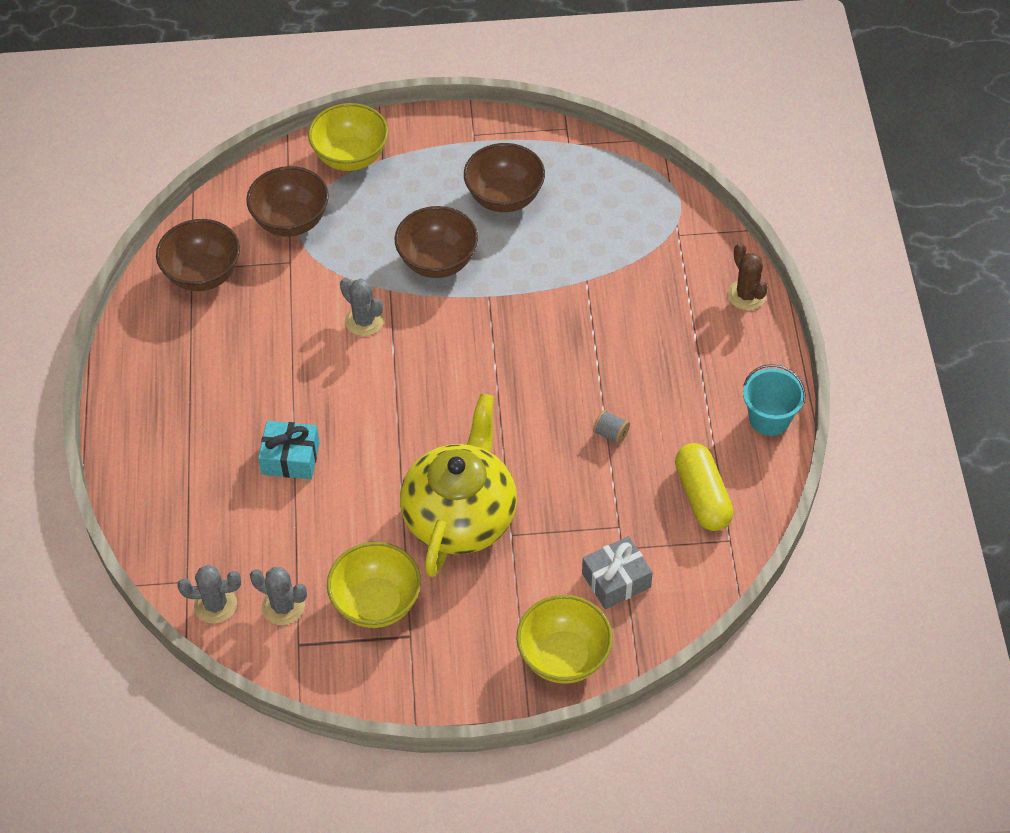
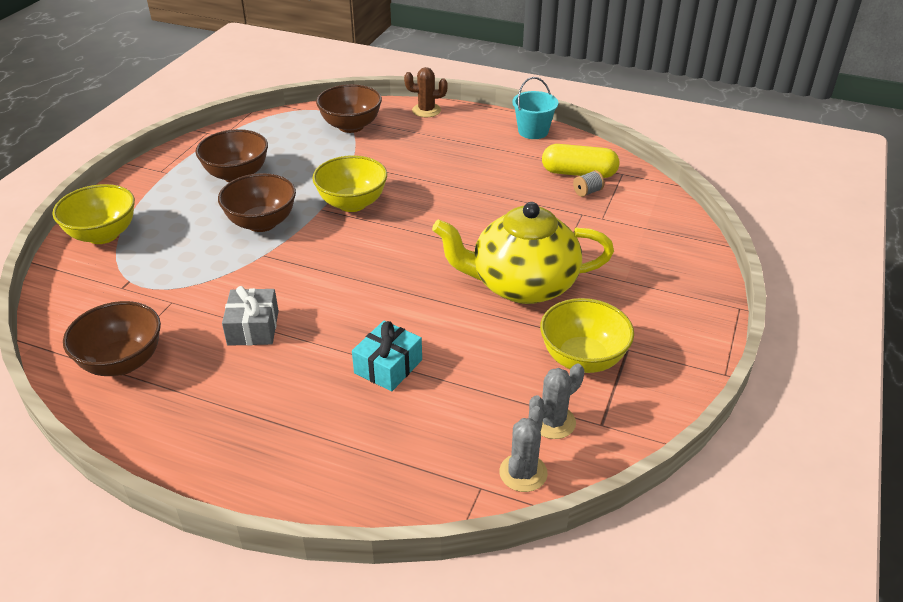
camera: 65 degrees left, 15 degrees down
(291, 221) = (128, 288): brown bowl -> brown bowl (351, 126)
(364, 321) = (280, 278): grey cactus -> none
(460, 516) = (522, 285): yellow teapot -> yellow teapot turned 45 degrees counterclockwise
(564, 657) = (687, 273): yellow bowl -> yellow bowl (352, 203)
(611, 434) = (497, 193): grey spool -> grey spool (587, 192)
(616, 580) = (629, 229): grey gift -> grey gift (253, 328)

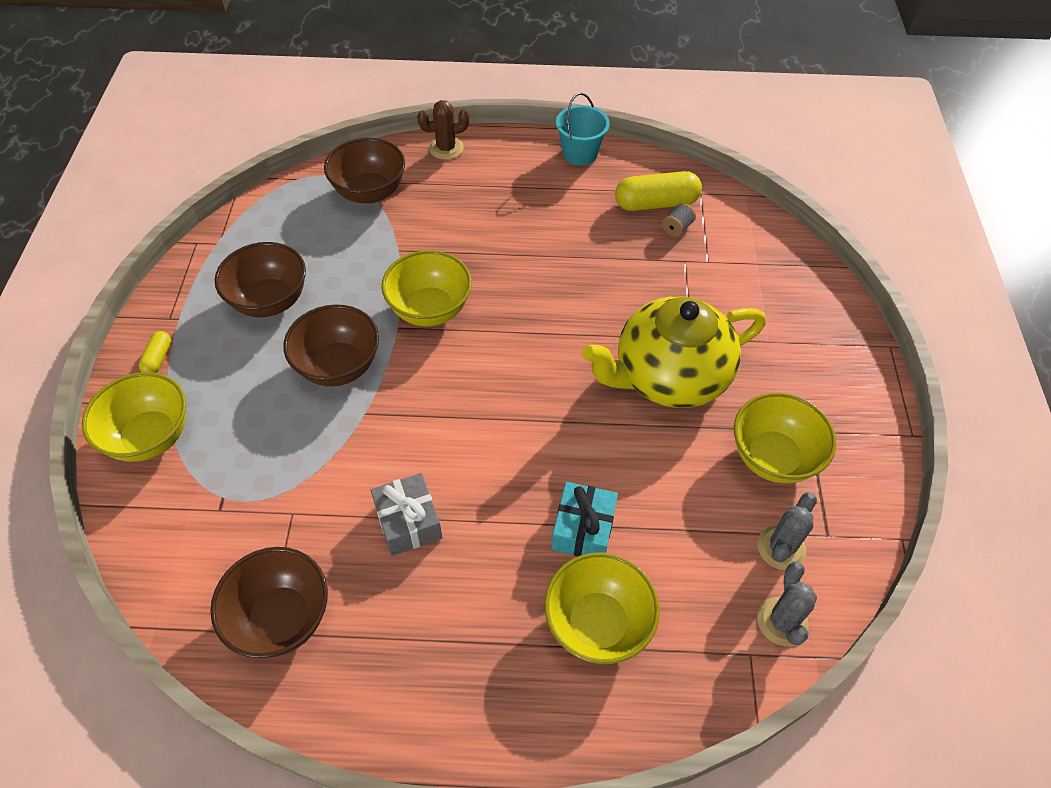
camera: 20 degrees left, 15 degrees up
(138, 192) = (158, 358): none -> yellow capsule
(361, 431) = (597, 623): none -> yellow bowl

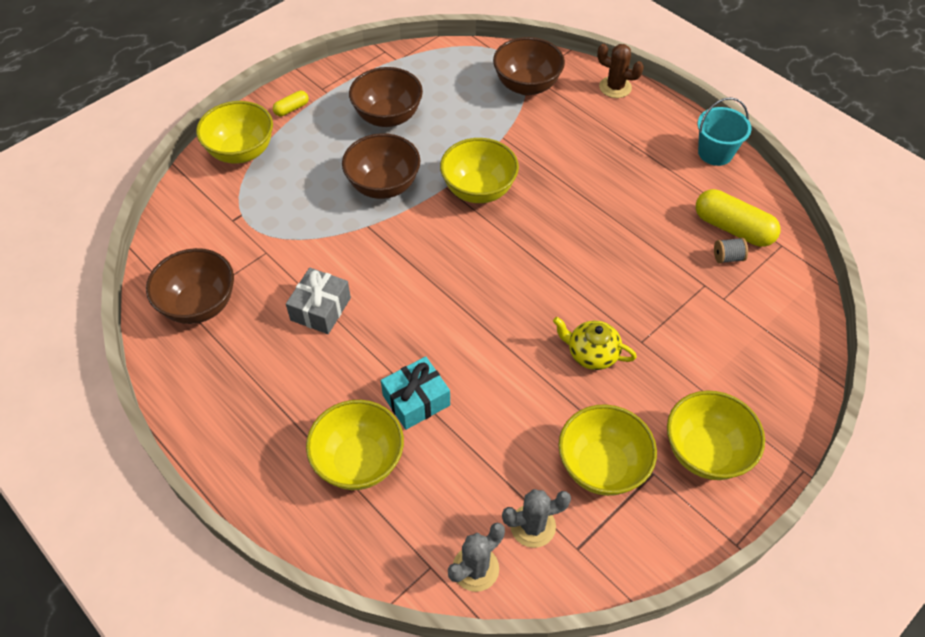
camera: 45 degrees right, 0 degrees up
(669, 376) = (591, 354): yellow teapot -> yellow teapot, size x0.47
(823, 385) = (705, 452): none -> yellow bowl

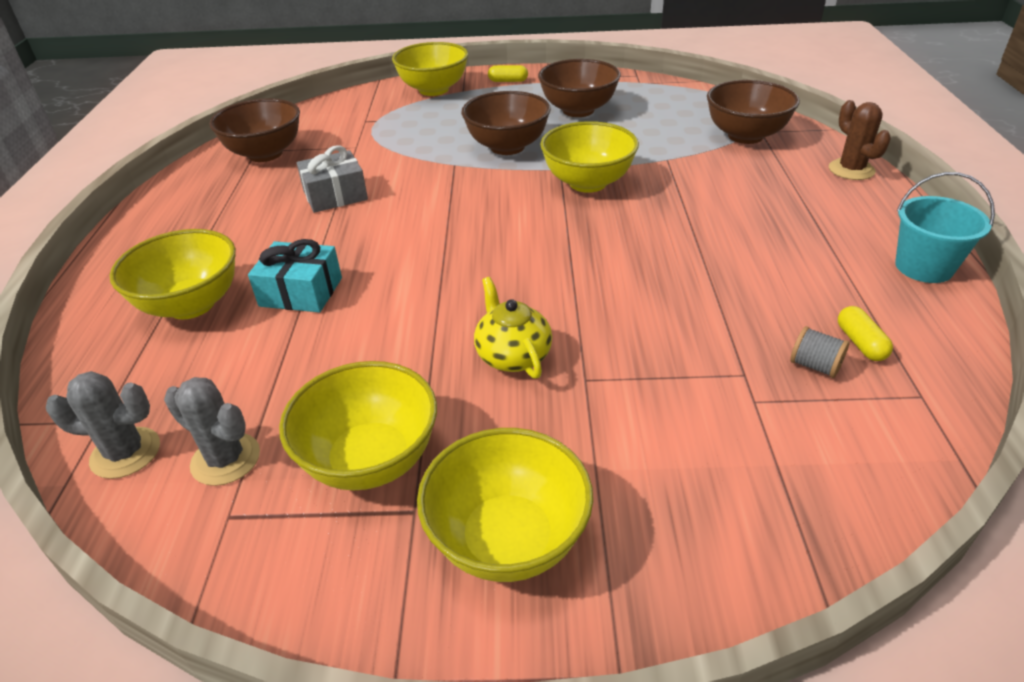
camera: 45 degrees right, 15 degrees down
(733, 228) = (860, 343): yellow capsule -> yellow capsule, size x0.50

